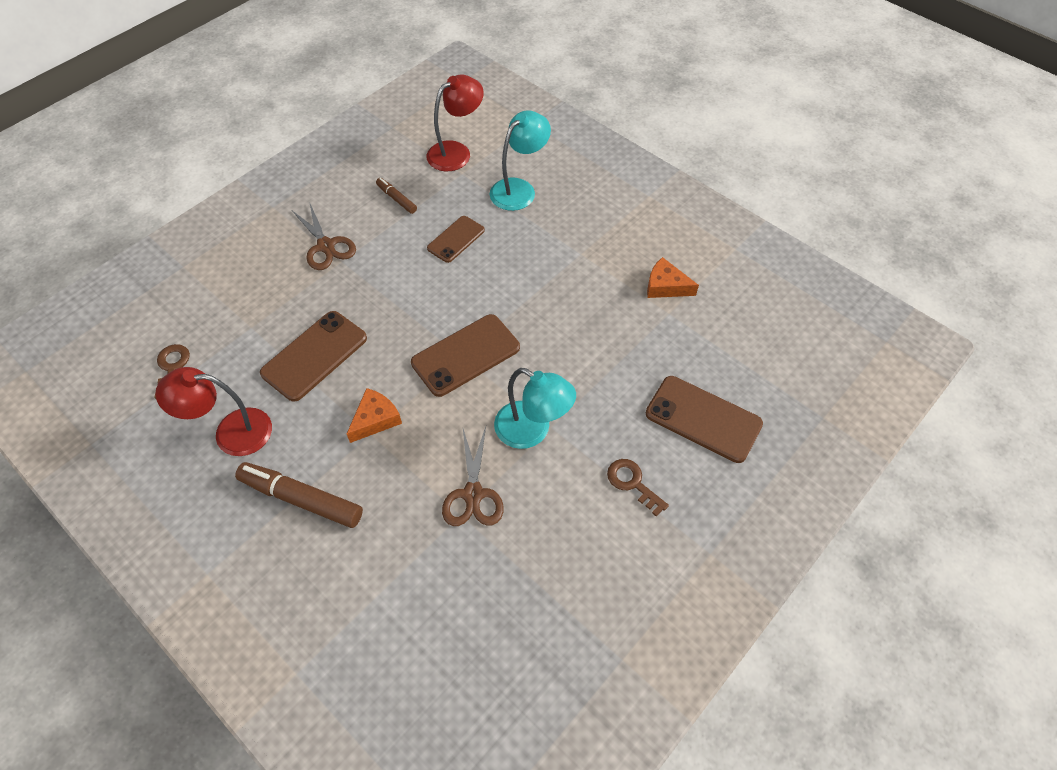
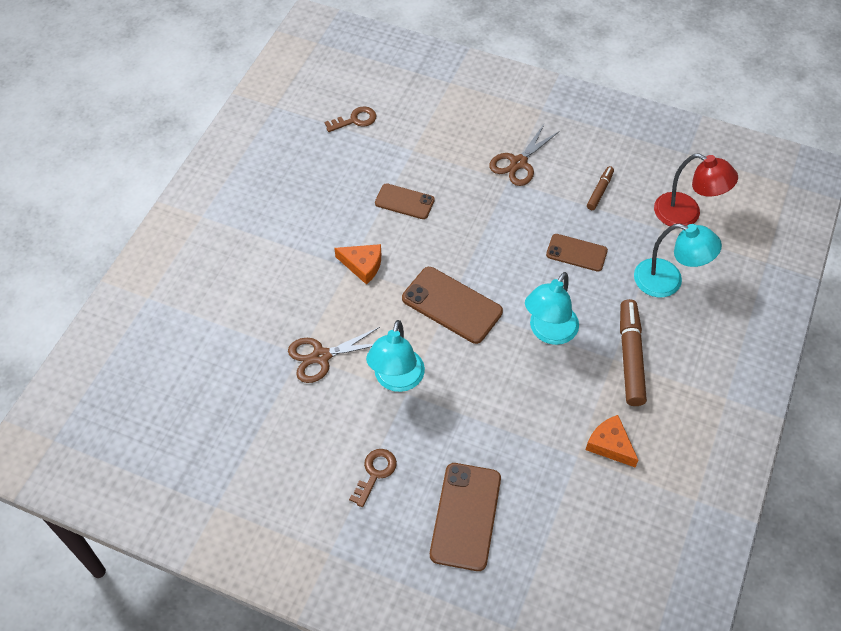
camera: 70 degrees right, 0 degrees up
(231, 432) = (315, 180): red lamp -> none
(301, 499) = (277, 246): brown marker -> brown marker (630, 357)
(314, 356) = (404, 202): brown phone -> brown phone, size x0.63
(532, 289) = (548, 332): none -> turquoise lamp
(665, 286) = (610, 445): orange cheese -> orange cheese turned 45 degrees counterclockwise

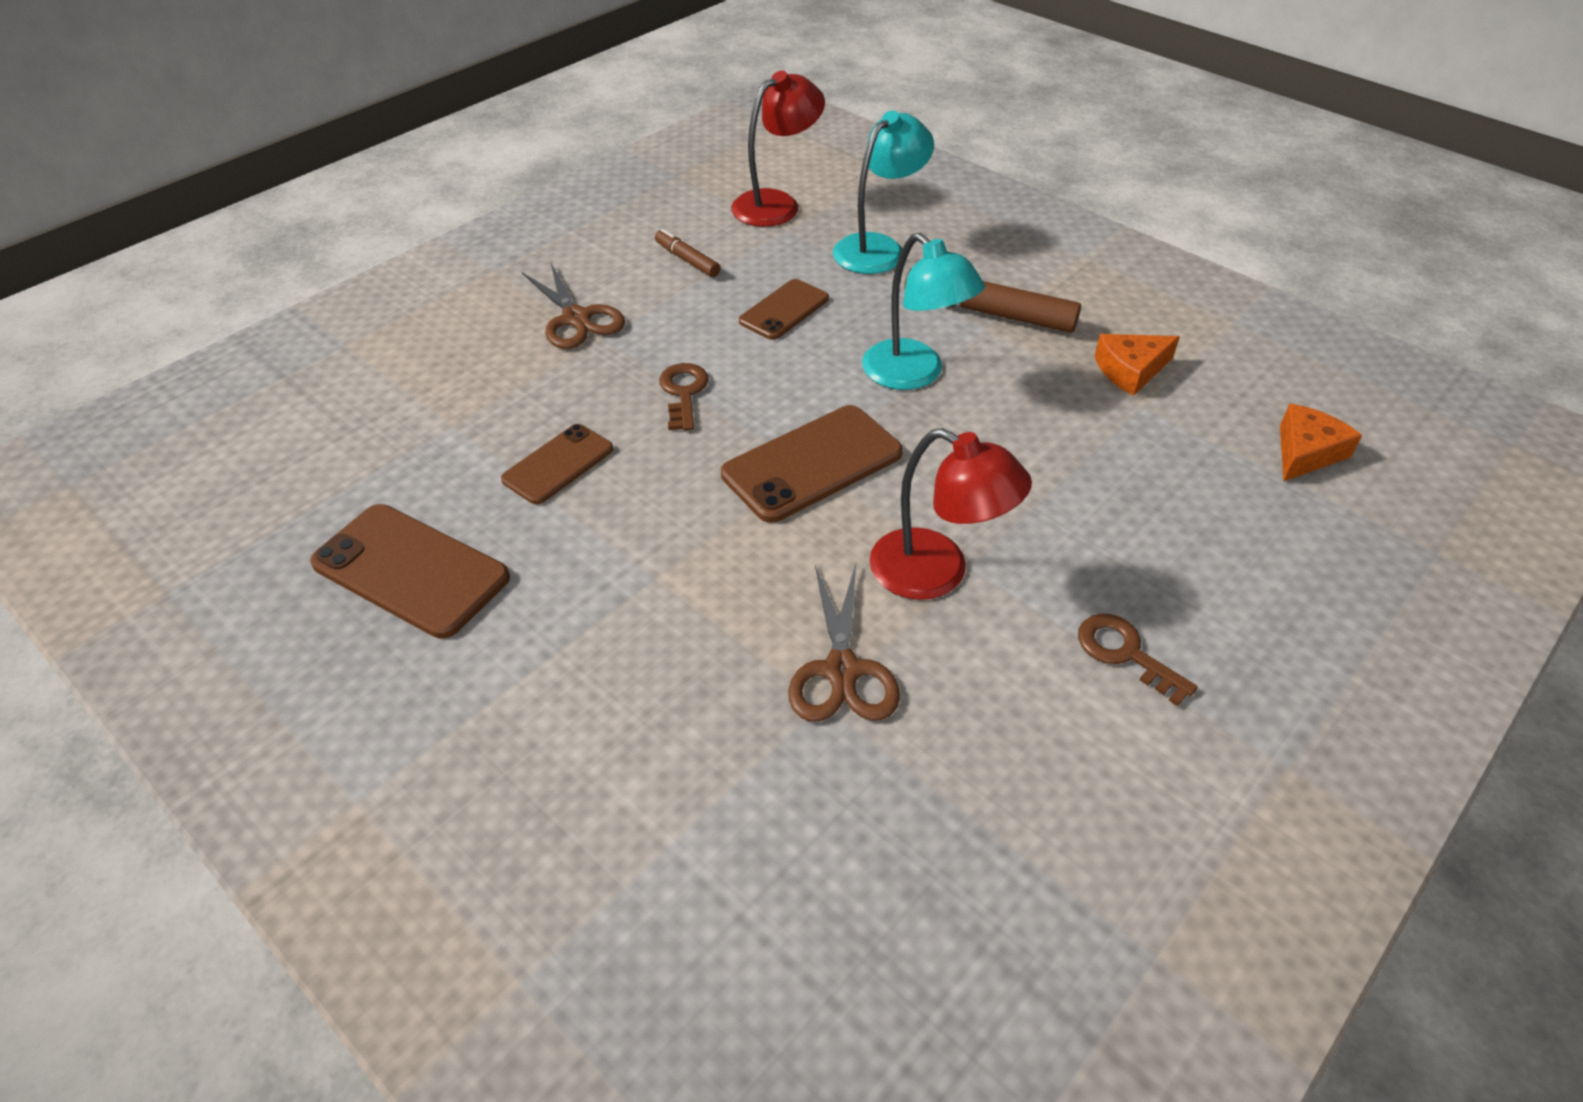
camera: 70 degrees left, 10 degrees down
(355, 120) = (316, 481): brown key -> brown key (683, 393)
(362, 265) = (663, 556): orange cheese -> orange cheese (1306, 452)
(396, 380) = (937, 573): turquoise lamp -> red lamp
(466, 516) = (1230, 555): brown phone -> brown phone (411, 570)

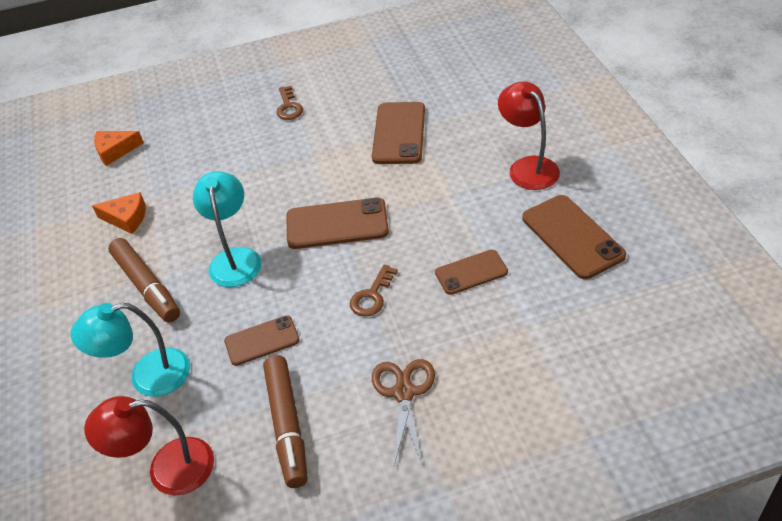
camera: 145 degrees left, 0 degrees up
(687, 260) = (287, 425): brown marker -> brown marker, size x1.88
(842, 671) = (399, 133): brown scissors -> brown phone
(937, 573) = (328, 155): red lamp -> red lamp (528, 167)

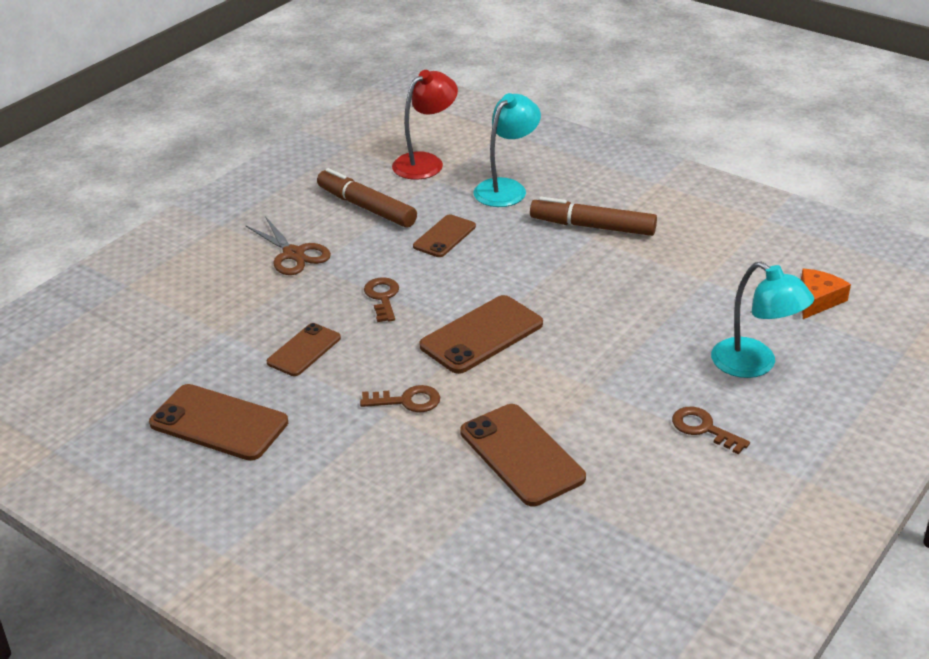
camera: 140 degrees right, 10 degrees down
(126, 218) = (696, 257): orange cheese -> none
(235, 258) = (544, 272): turquoise lamp -> turquoise lamp (754, 365)
(433, 196) = (407, 401): none -> brown key
(528, 167) = (321, 480): red lamp -> none

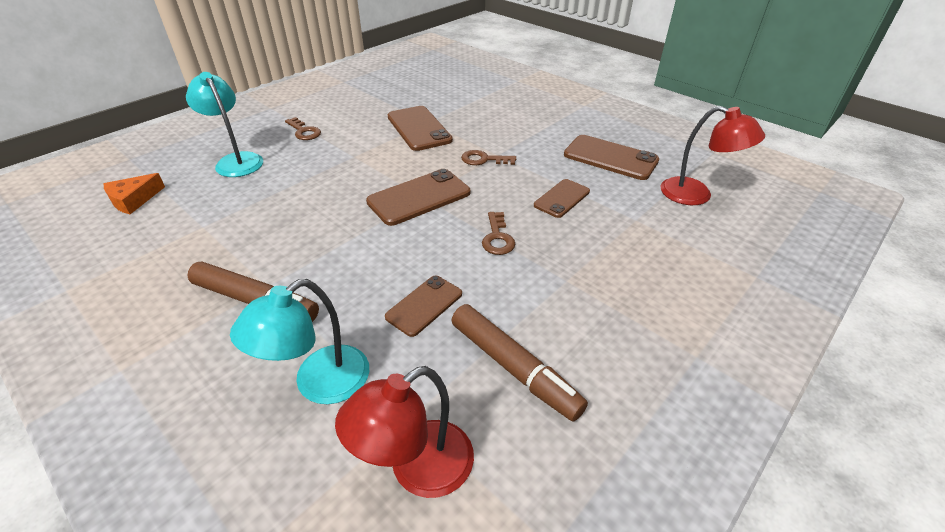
camera: 175 degrees left, 5 degrees up
(129, 371) = (696, 195): none -> red lamp
(294, 254) = (592, 298): brown scissors -> none

